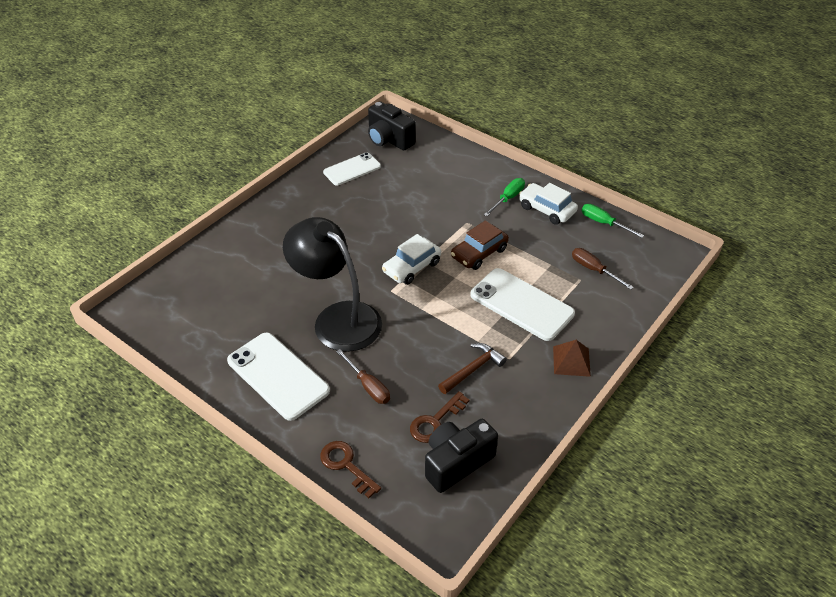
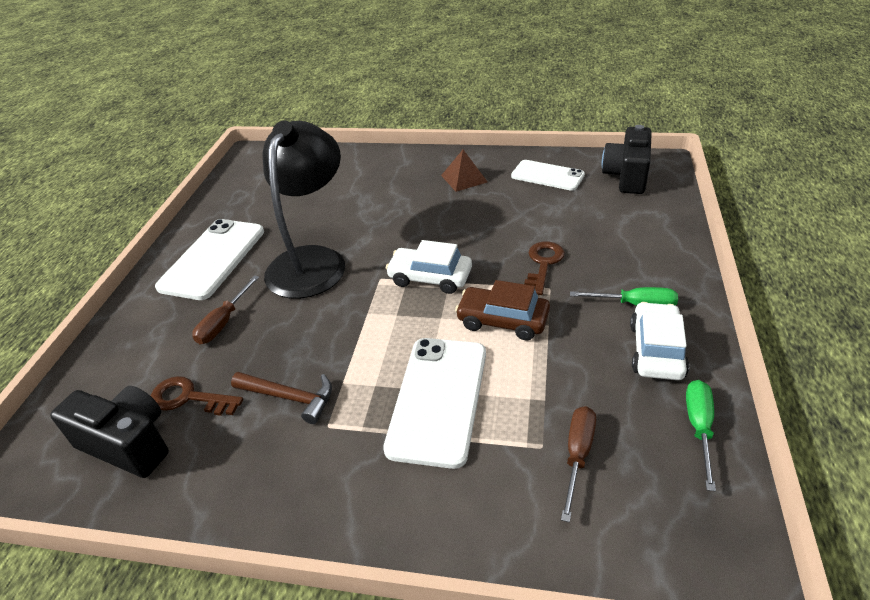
camera: 65 degrees right, 5 degrees down
(346, 465) = (105, 353): brown key -> brown key (543, 264)
(571, 361) = (360, 501): brown pyramid -> brown pyramid (464, 178)

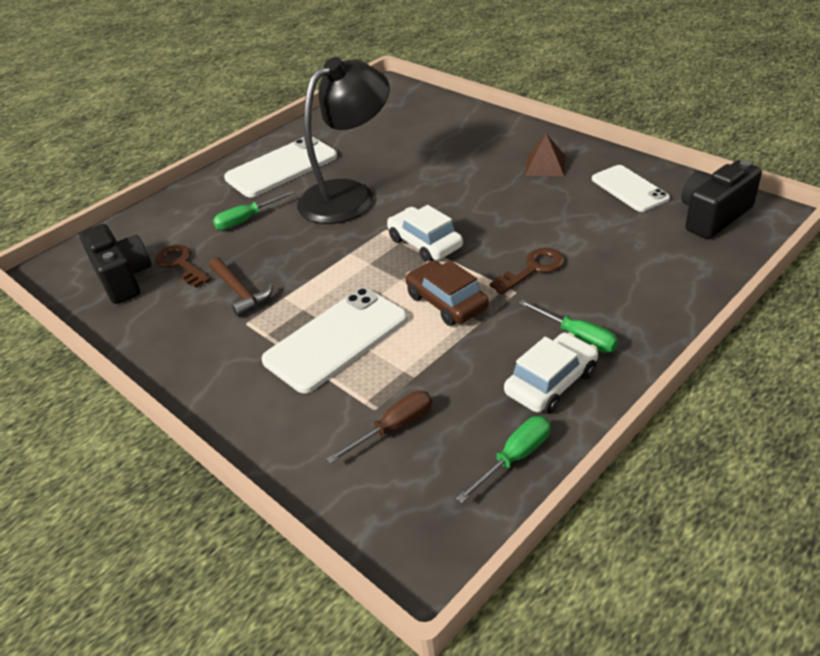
camera: 35 degrees right, 0 degrees up
(224, 322) = (247, 219): brown screwdriver -> green screwdriver

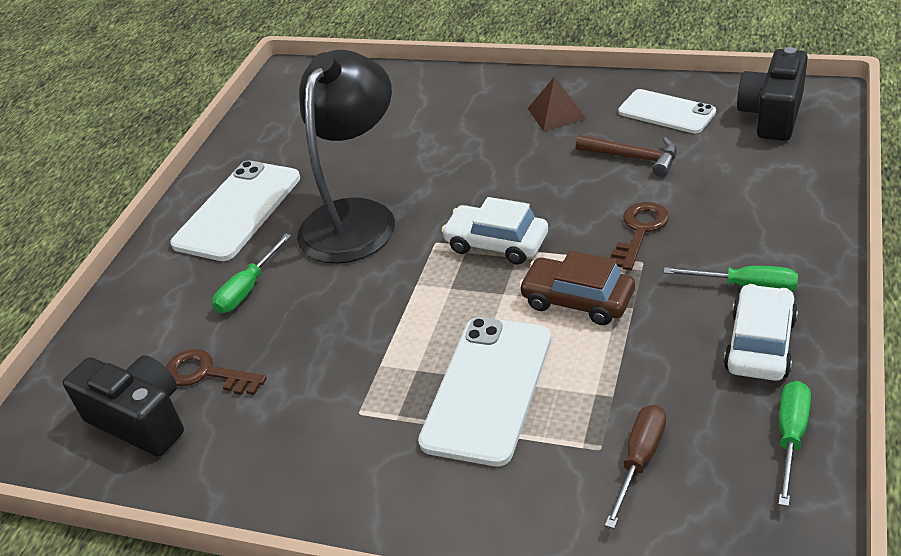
camera: 25 degrees left, 0 degrees up
(240, 292) = (319, 379): brown hammer -> brown hammer (634, 158)

